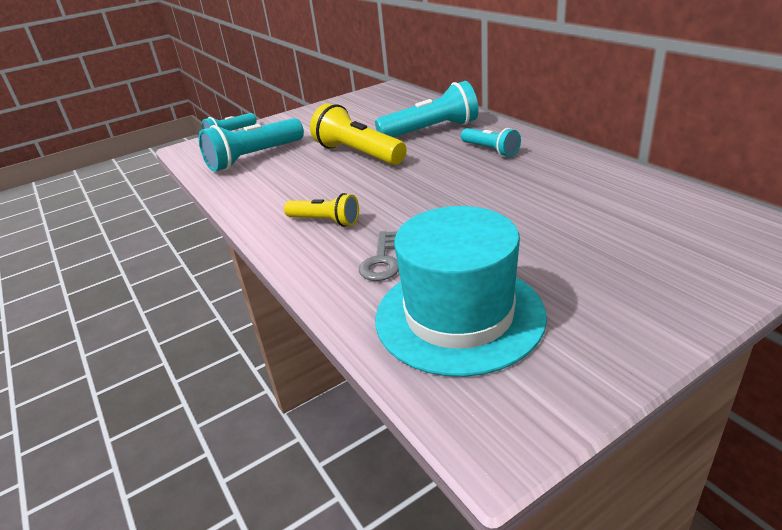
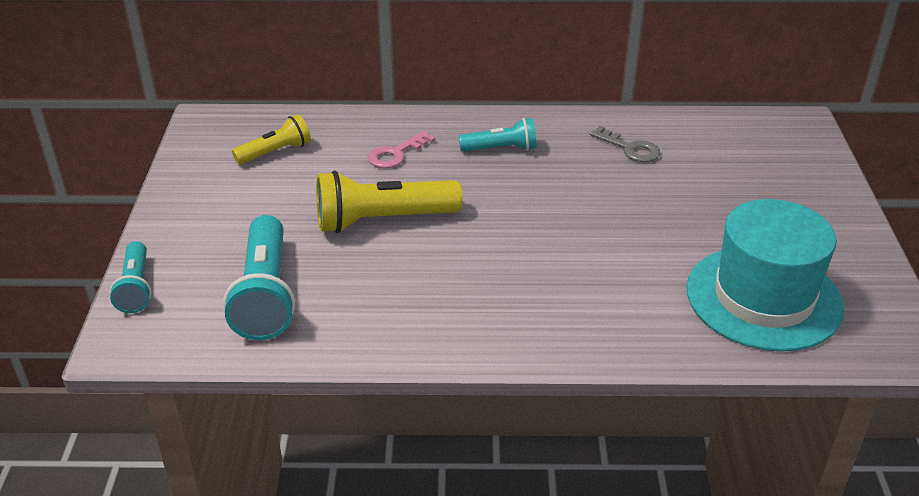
camera: 60 degrees left, 5 degrees up
(325, 221) = (522, 303): yellow flashlight -> yellow flashlight (275, 152)
(381, 261) = (641, 300): grey key -> grey key (630, 148)
(431, 130) = (396, 154): turquoise flashlight -> pink key

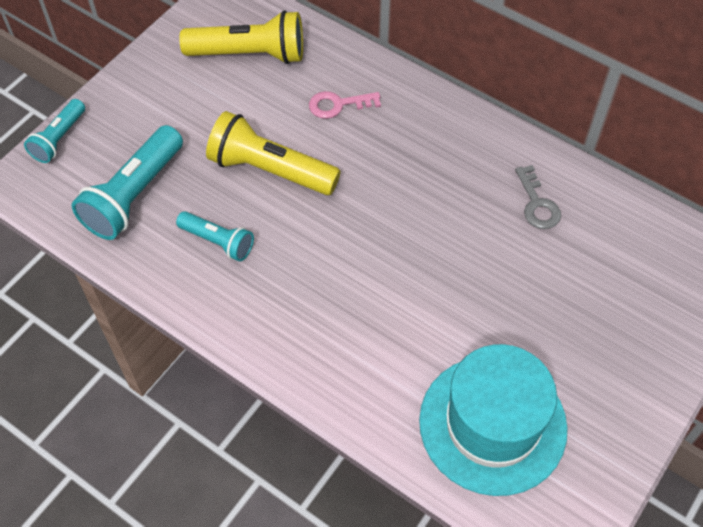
camera: 35 degrees right, 20 degrees up
(275, 152) = (250, 54): yellow flashlight -> yellow flashlight, size x1.71
(501, 149) = (426, 144): turquoise flashlight -> turquoise flashlight (218, 242)

